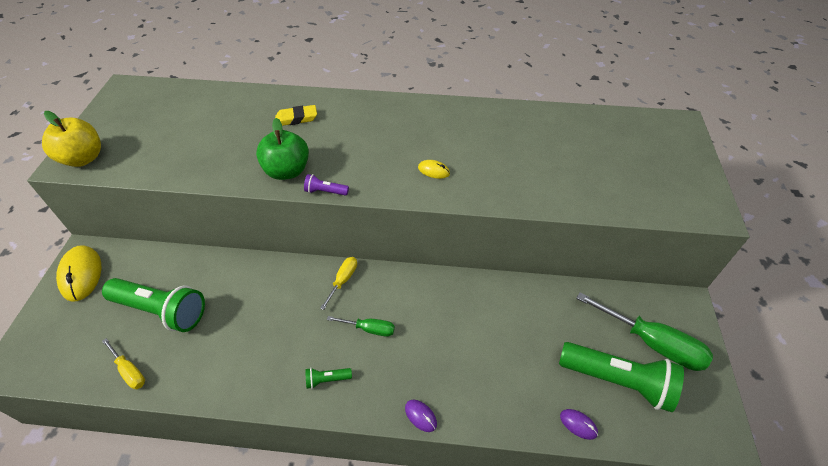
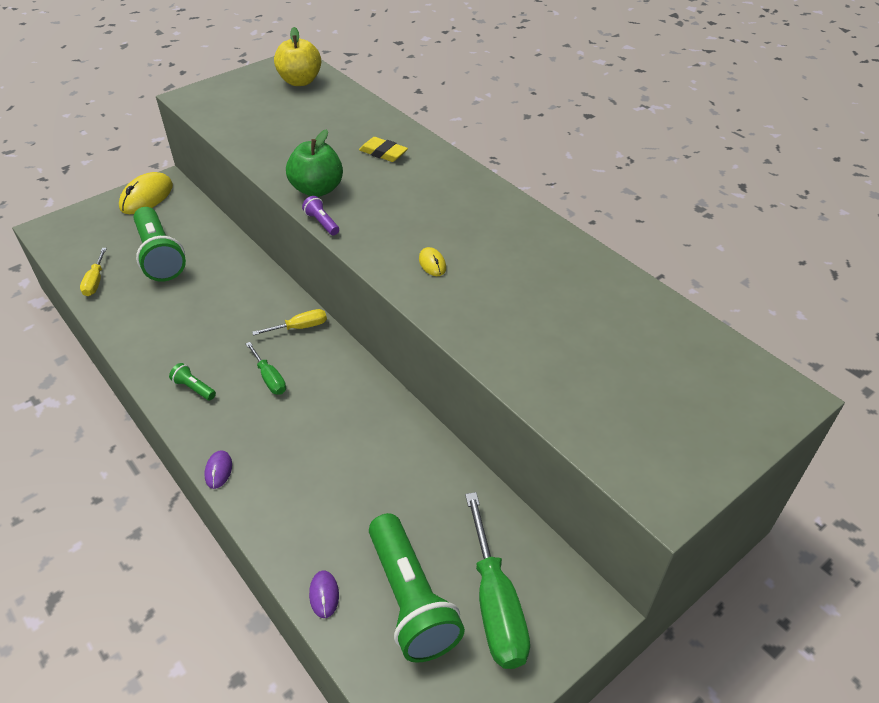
camera: 45 degrees right, 5 degrees down
(83, 158) = (203, 99): yellow apple -> yellow apple (300, 81)

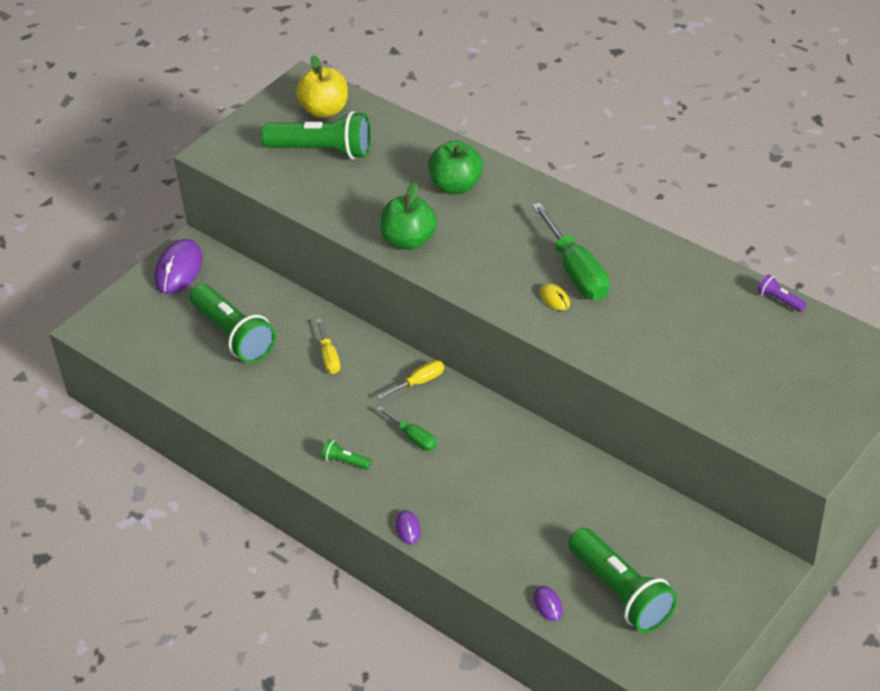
camera: 10 degrees left, 0 degrees up
(95, 281) = (182, 375): yellow screwdriver -> yellow screwdriver (329, 357)
(147, 197) = (179, 269): yellow mouse -> purple mouse
(281, 109) = (322, 150): none -> green flashlight
(322, 223) = (431, 276): purple flashlight -> purple flashlight (780, 300)
(383, 153) = (456, 186): yellow eraser -> green apple
(495, 604) = (691, 581): green screwdriver -> green screwdriver (575, 271)

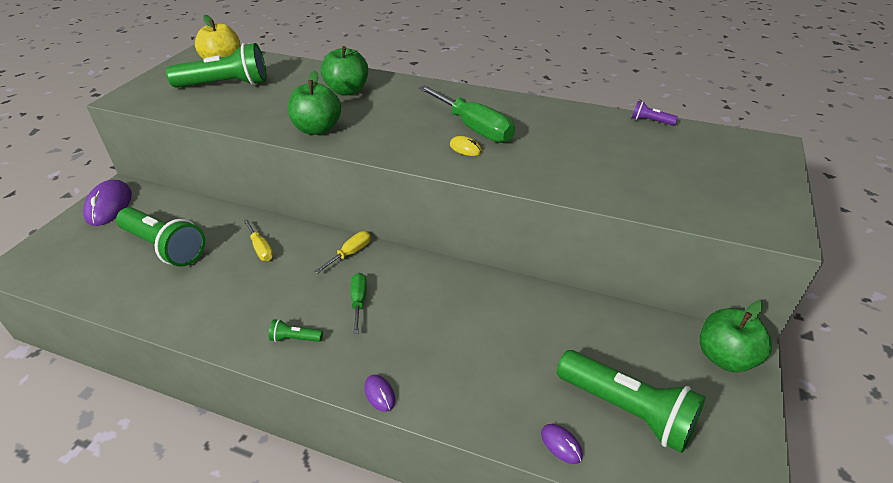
camera: 20 degrees left, 5 degrees down
(413, 437) = (359, 301): green screwdriver -> green screwdriver turned 120 degrees counterclockwise
(744, 571) = (725, 357): none -> green apple

